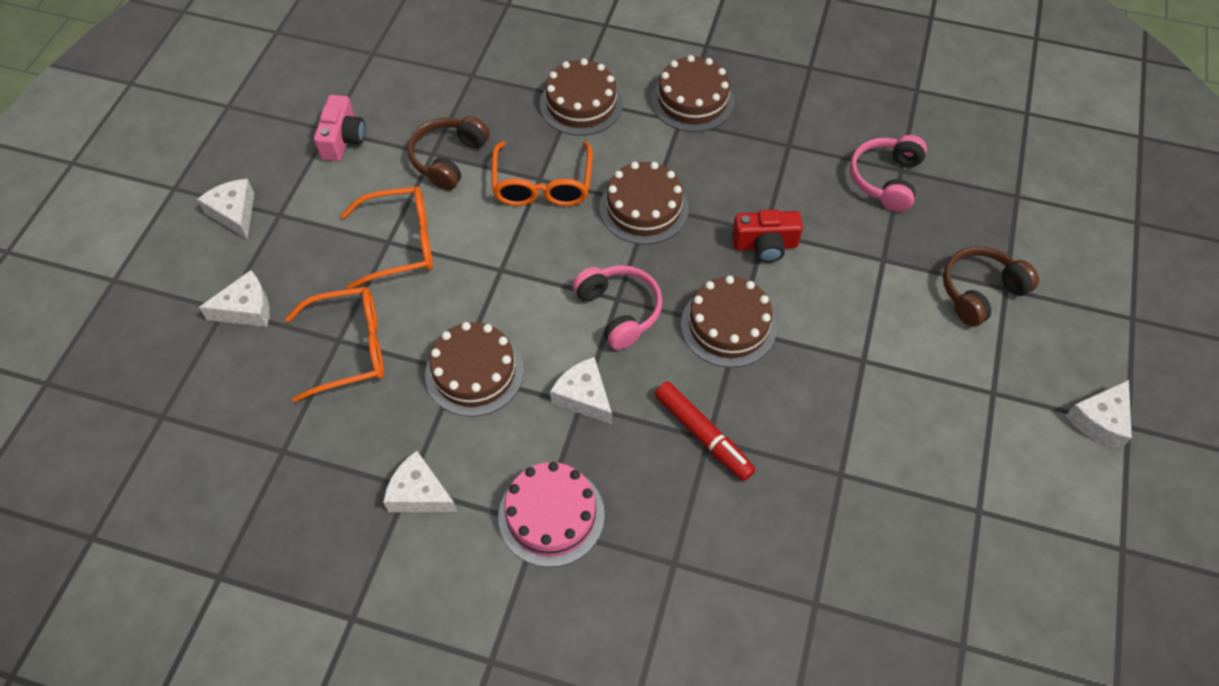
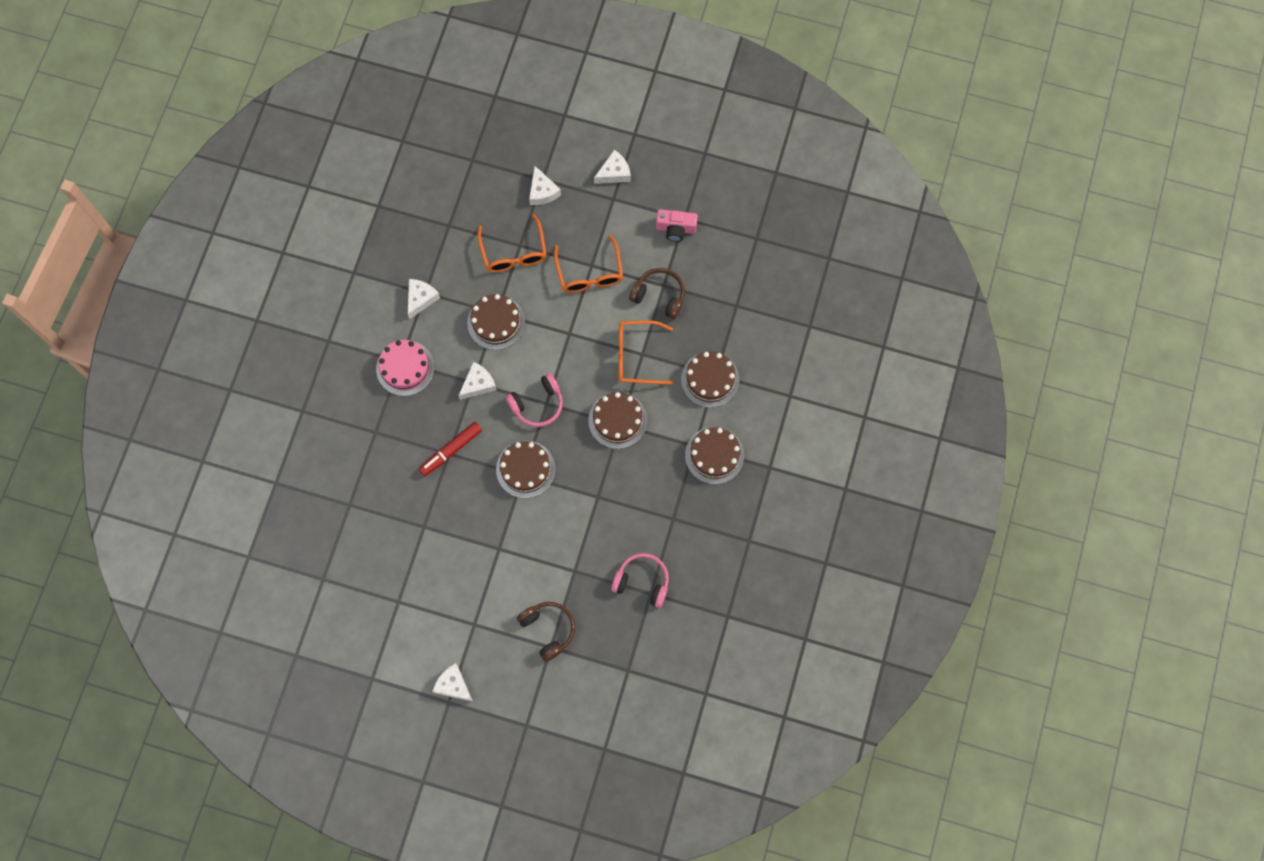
camera: 90 degrees right, 15 degrees up
(765, 245) = (587, 496): red camera -> none

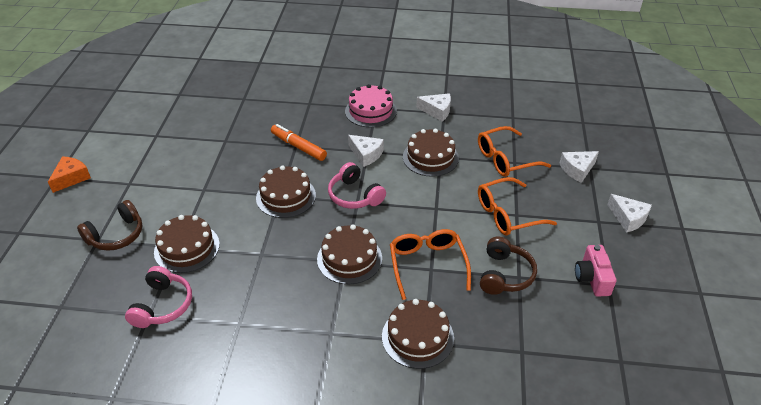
camera: 80 degrees right, 30 degrees down
(451, 450) = (298, 147): red marker -> orange marker
(453, 685) = (71, 178): white cheese -> orange cheese
(714, 455) = (321, 355): brown cake -> brown cake (187, 248)

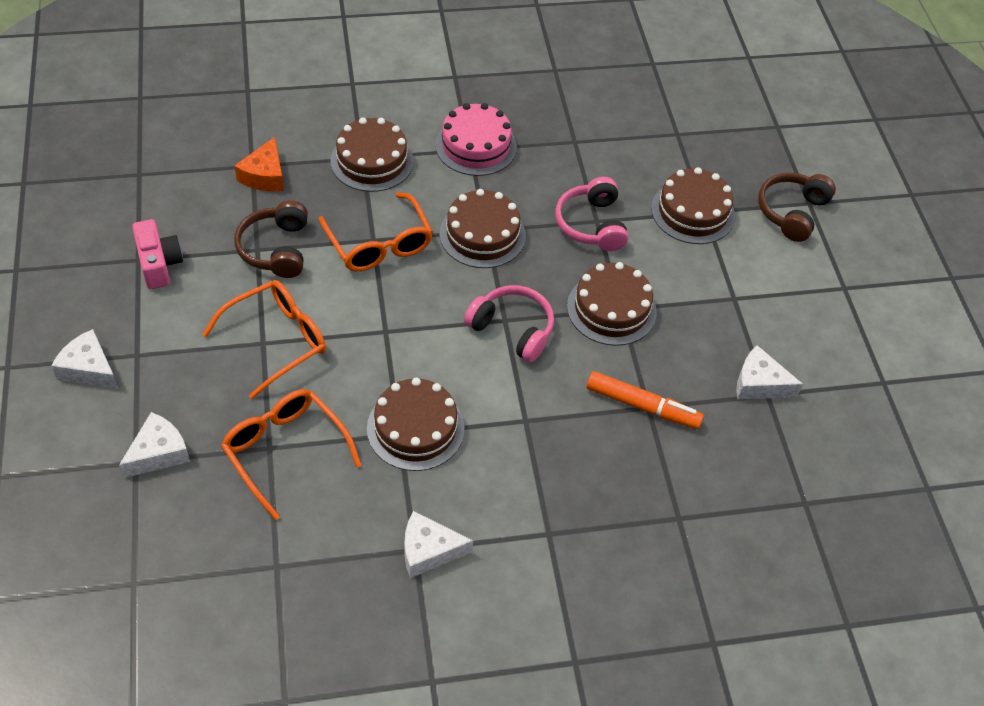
camera: 160 degrees right, 10 degrees up
(71, 178) = (930, 280): orange cheese -> orange cheese (265, 176)
(163, 305) = (669, 145): pink headphones -> pink headphones (591, 224)
(366, 154) = (524, 413): white cheese -> white cheese (759, 384)
(370, 111) = (555, 521): pink cake -> pink cake (476, 146)
(505, 159) = (285, 451): orange glasses -> orange glasses turned 90 degrees counterclockwise

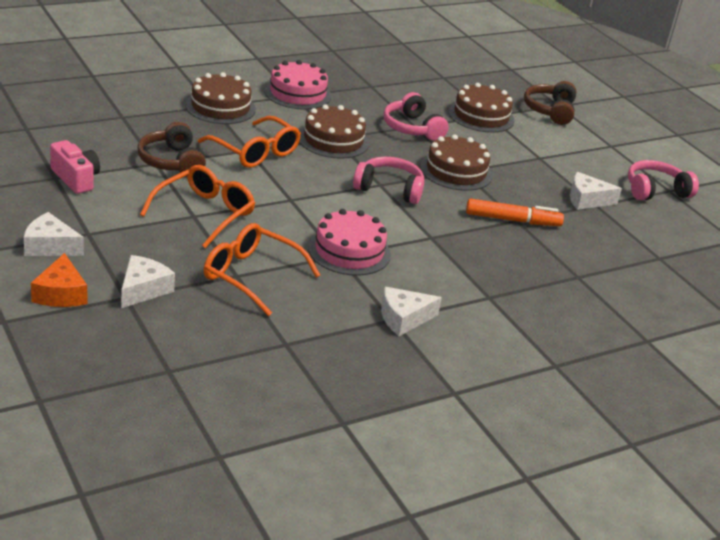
camera: 20 degrees left, 20 degrees down
(265, 176) = (137, 121): orange cheese -> orange cheese (61, 293)
(415, 428) = (349, 251): brown cake -> pink cake
(863, 380) = (655, 191): none -> pink headphones

